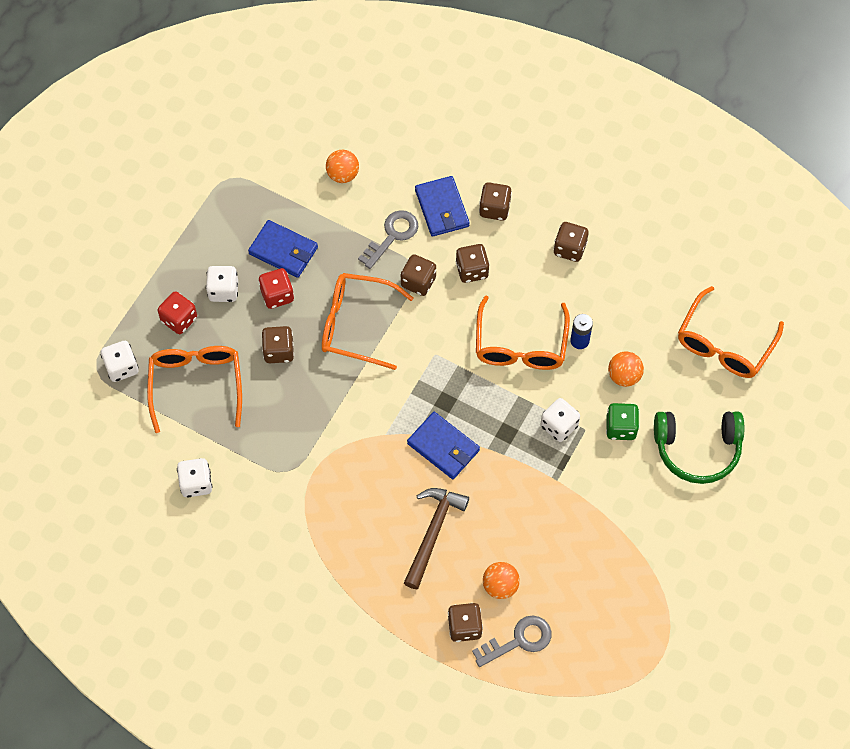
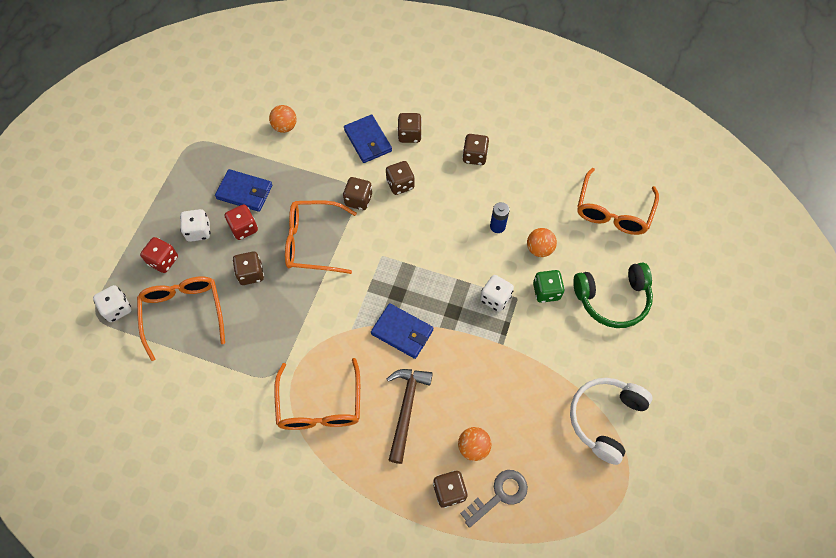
camera: 10 degrees left, 0 degrees up
(196, 483) = (192, 400): white dice -> none
(392, 236) = (331, 167): grey key -> none
(520, 345) = (450, 237): orange glasses -> orange glasses (320, 405)
(655, 581) = (605, 419): none -> white headphones

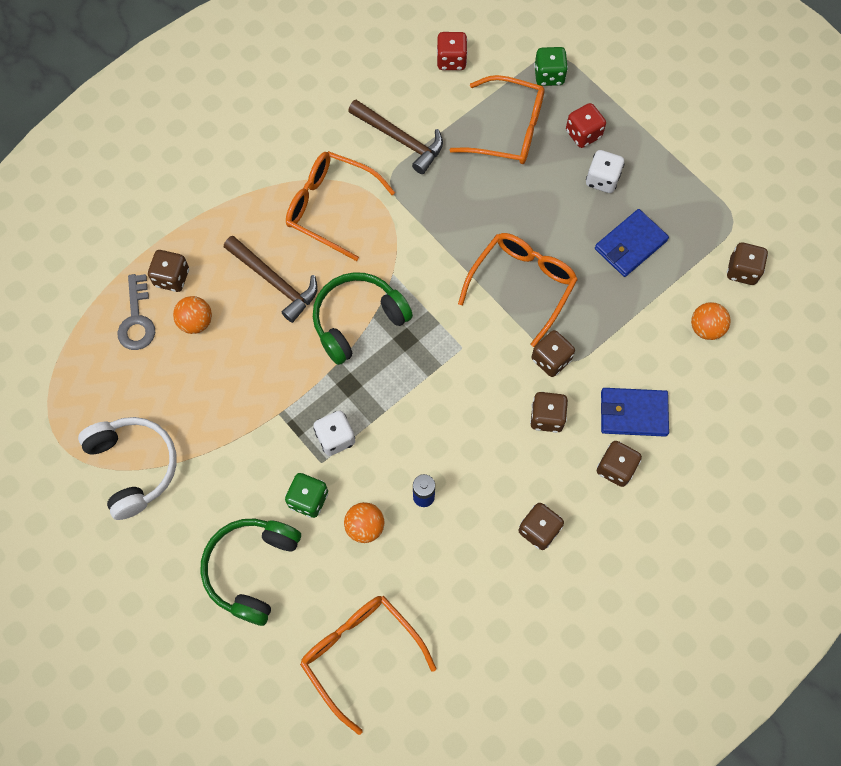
camera: 120 degrees right, 5 degrees up
(117, 309) = (549, 75): white dice -> green dice
(230, 387) = (400, 140): none -> brown hammer
(244, 228) = (580, 224): red dice -> red dice (451, 60)
(251, 273) = (518, 208): brown dice -> brown dice (742, 271)
(402, 332) = (358, 321): blue wallet -> green headphones

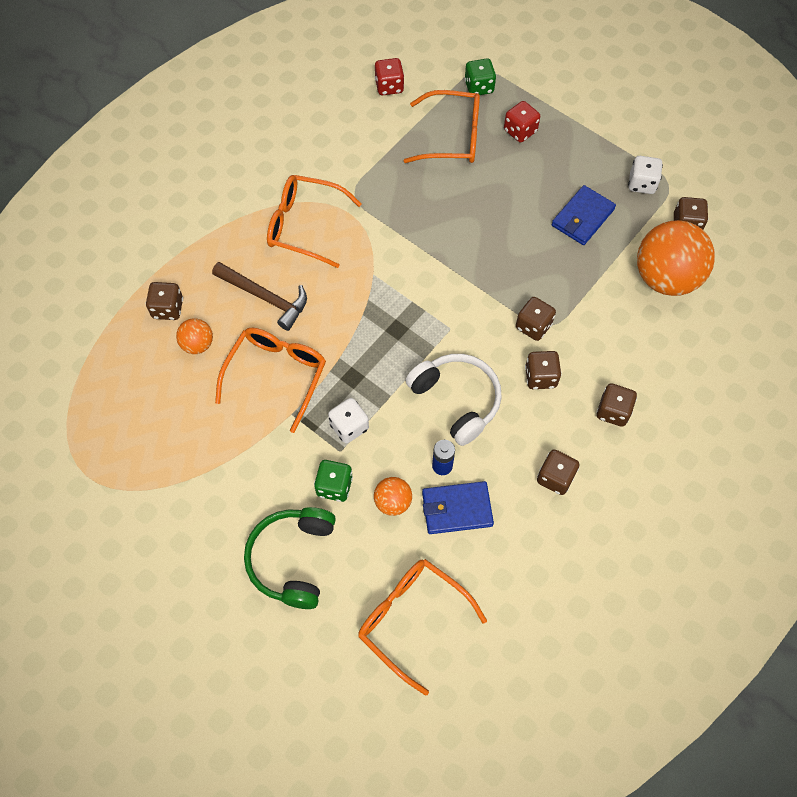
camera: 10 degrees left, 5 degrees down
(133, 467) = (161, 484): white headphones -> white headphones (456, 400)
(137, 319) = (141, 350): grey key -> none
(358, 321) = (349, 320): green headphones -> none
(400, 140) = (357, 159): brown hammer -> none
(522, 285) = (493, 266): orange glasses -> orange glasses (276, 375)
(602, 179) = (545, 166): white dice -> white dice (642, 184)
(633, 413) = (618, 361): blue wallet -> blue wallet (456, 509)
(706, 328) = (665, 278): orange ball -> orange ball, size x2.12

